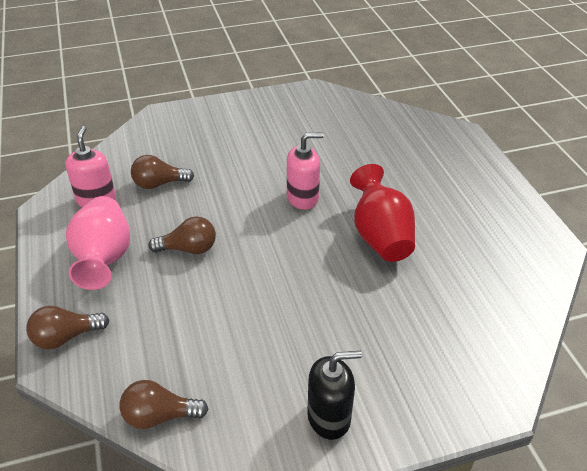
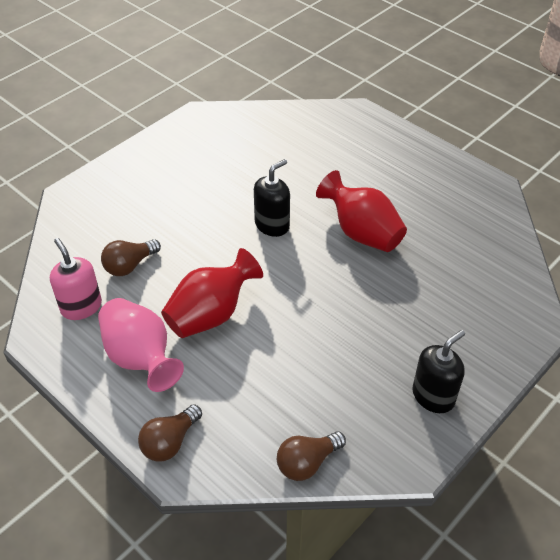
camera: 30 degrees left, 5 degrees up
(189, 249) = (211, 314): brown light bulb -> red vase
(303, 198) = (272, 225): pink soap dispenser -> black soap dispenser

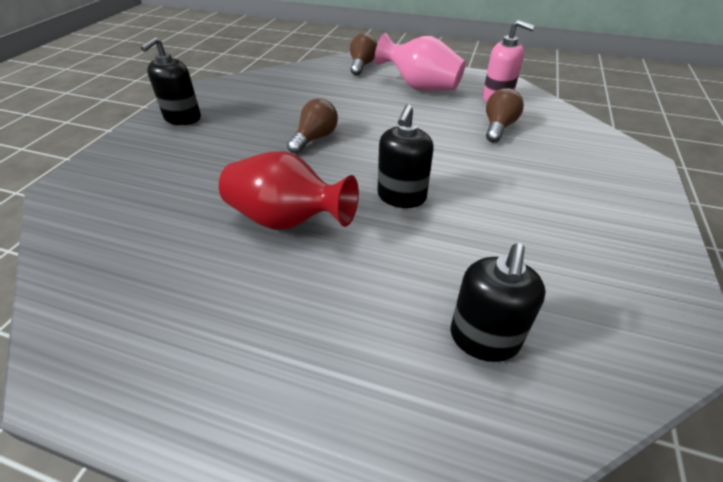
camera: 155 degrees right, 5 degrees down
(211, 314) = (394, 117): red vase -> none
(291, 141) = (484, 339): none -> black soap dispenser
(307, 462) = (270, 76): brown light bulb -> brown light bulb (315, 138)

